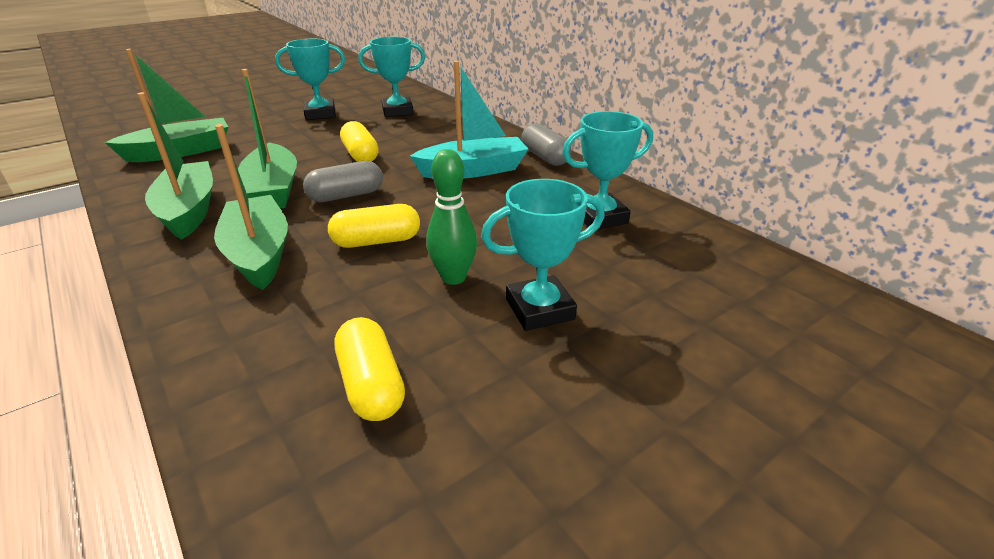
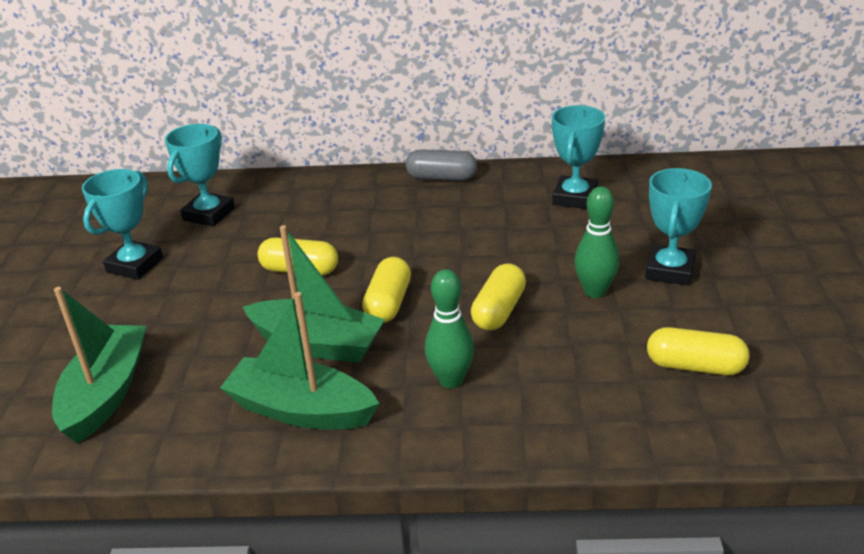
camera: 50 degrees left, 0 degrees up
(259, 253) = (451, 380): green boat -> green bowling pin
(346, 196) = (388, 303): grey capsule -> yellow capsule
(473, 170) = (422, 221): turquoise boat -> none

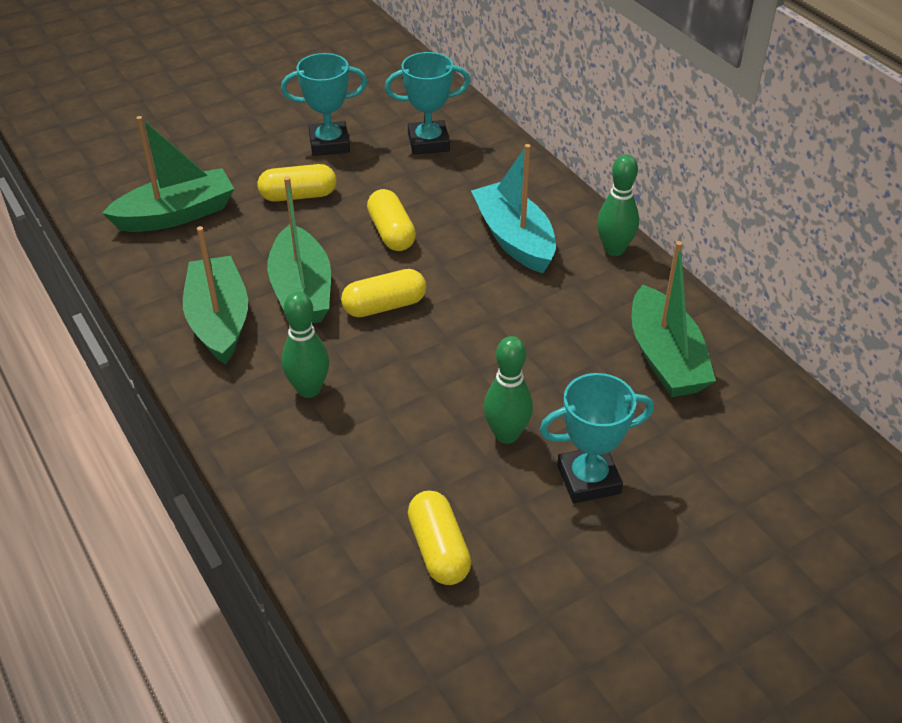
camera: 55 degrees right, 10 degrees up
(380, 214) = (514, 239): none -> turquoise boat
(441, 178) = (614, 249): grey capsule -> green bowling pin
(498, 311) = (426, 379): yellow capsule -> yellow capsule (298, 195)
(575, 197) = (665, 358): turquoise trophy -> green boat

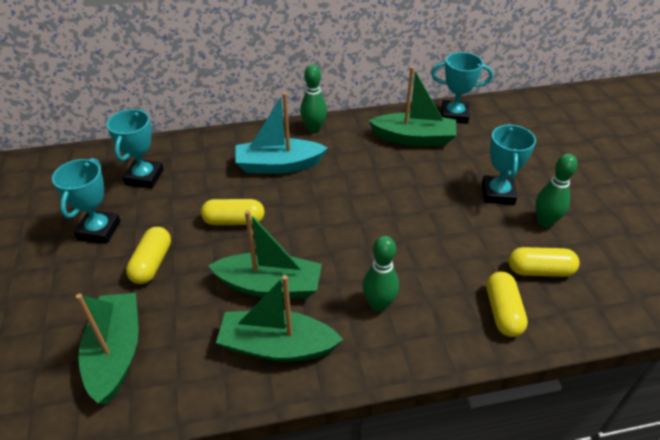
camera: 70 degrees left, 0 degrees up
(384, 306) = (311, 243): yellow capsule -> yellow capsule (502, 312)
(506, 434) = (453, 216): green bowling pin -> green bowling pin (545, 222)
(765, 395) = (454, 115): none -> turquoise trophy

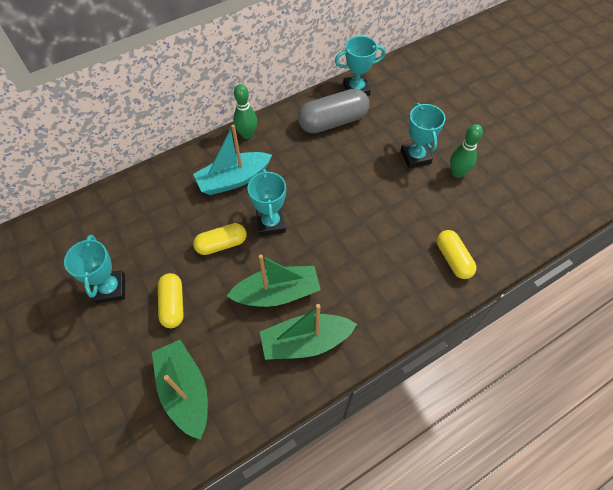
camera: 20 degrees left, 15 degrees up
(144, 177) = (123, 225): turquoise trophy -> turquoise trophy (271, 223)
(378, 304) = (365, 282): green bowling pin -> none
(414, 138) = (333, 122): green boat -> grey capsule
(540, 270) = (467, 216): yellow capsule -> none

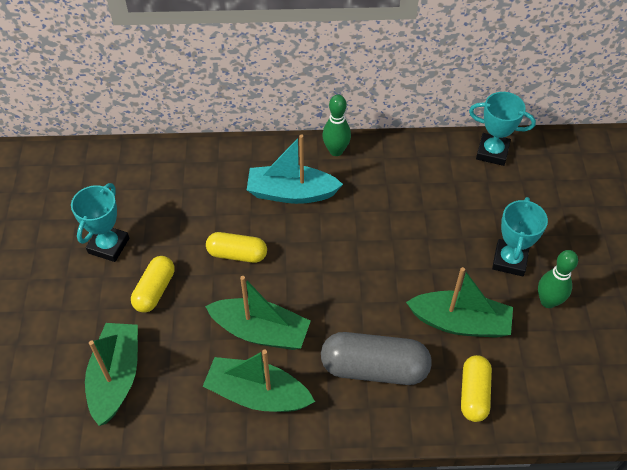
camera: 30 degrees right, 5 degrees down
(271, 223) = (300, 257): turquoise trophy -> none
(333, 122) = (440, 178): grey capsule -> grey capsule (374, 368)
(412, 215) = (460, 322): none -> green boat

